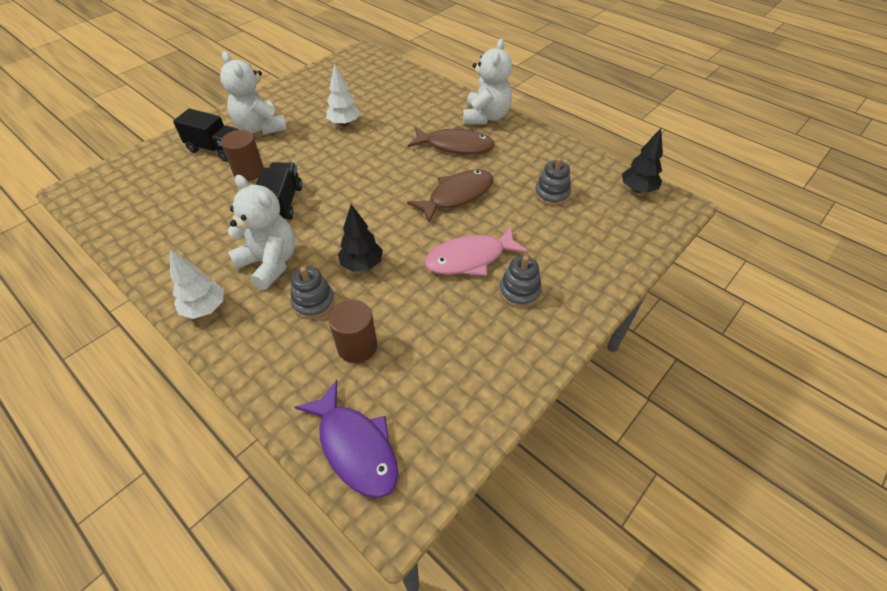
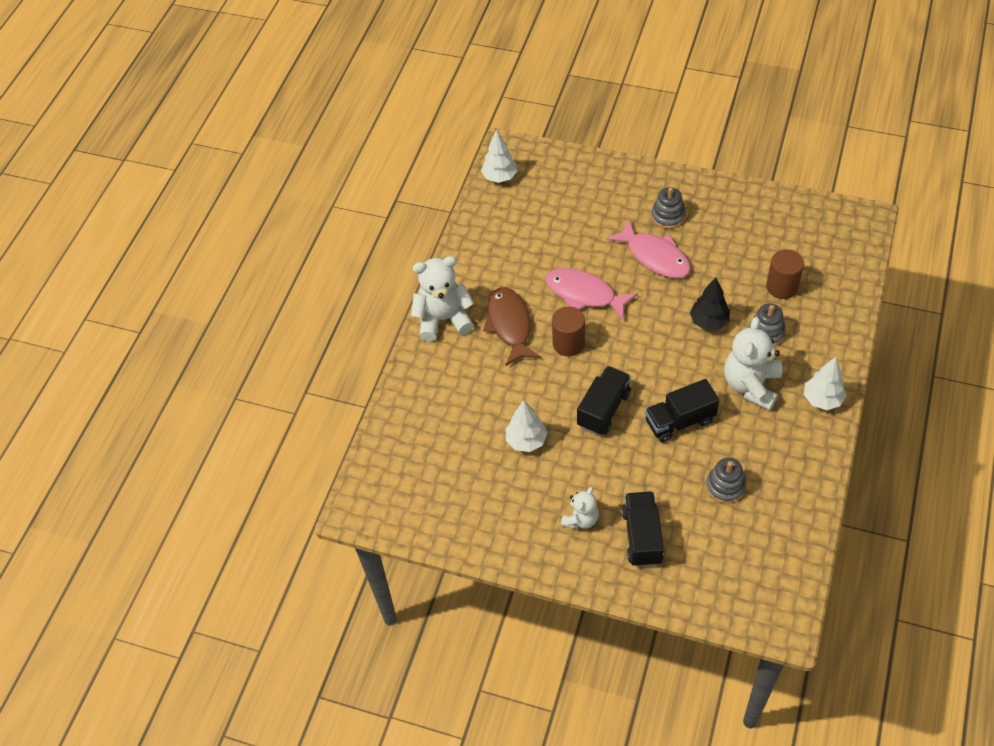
camera: 110 degrees left, 5 degrees up
(249, 172) = (656, 479): brown cylinder -> brown cylinder (568, 343)
(260, 128) = (581, 519): white teddy bear -> white teddy bear, size x0.57
(334, 167) = (603, 409): none -> black truck
(355, 447) = (847, 252): purple fish -> none
(457, 195) = (584, 294): brown fish -> pink fish
(552, 194) = (541, 230): grey stacking toy -> grey stacking toy (725, 486)
(637, 189) = (500, 177): black tree -> white tree

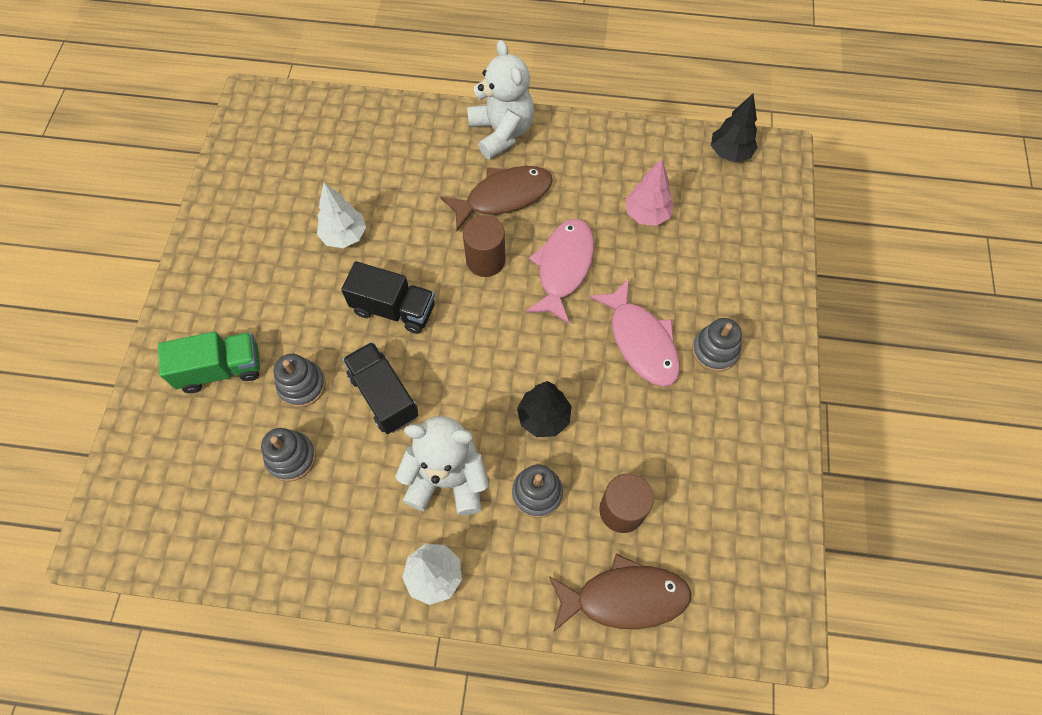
camera: 75 degrees right, 10 degrees up
(500, 177) = (729, 153): white tree -> black tree
(545, 236) = (646, 214): none -> pink tree
(581, 519) = (243, 303): white teddy bear -> none
(642, 536) = (221, 369): black truck -> green truck
(655, 256) = (641, 341): pink fish -> pink fish turned 60 degrees counterclockwise
(664, 477) = (302, 385): none -> grey stacking toy
(841, 294) = (624, 597): none -> brown fish

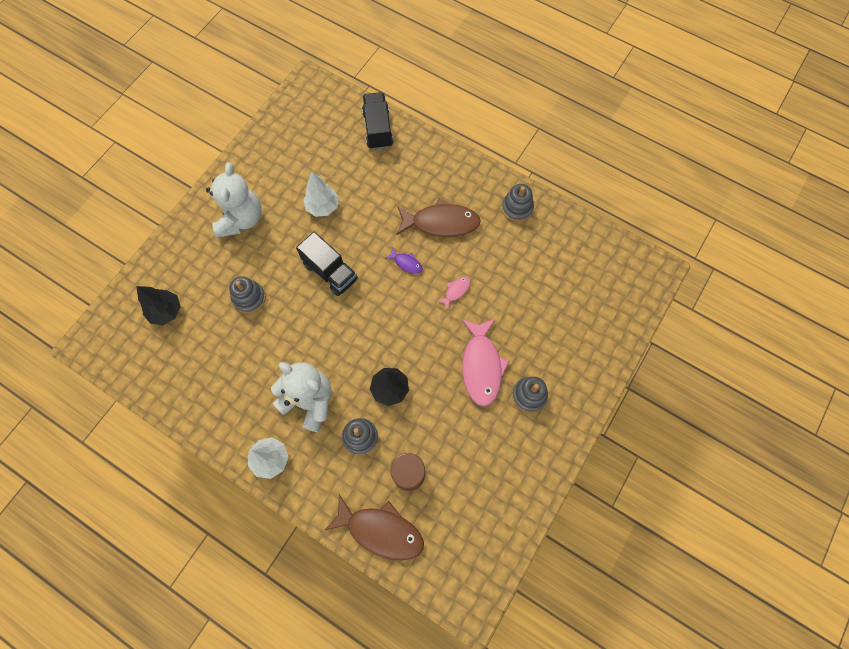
camera: 25 degrees right, 5 degrees up
(221, 369) = (205, 265): green truck -> none
(291, 457) = (221, 343): grey stacking toy -> grey stacking toy (517, 208)
(384, 396) = (296, 328): black truck -> black truck (378, 129)
(485, 260) = (406, 263): brown cylinder -> purple fish
(501, 132) = (463, 174): white teddy bear -> white teddy bear (241, 219)
(563, 267) = (456, 291): pink fish -> pink fish, size x0.46
(646, 214) = (534, 277): pink tree -> none
(729, 153) = (619, 256): black tree -> black tree (166, 311)

